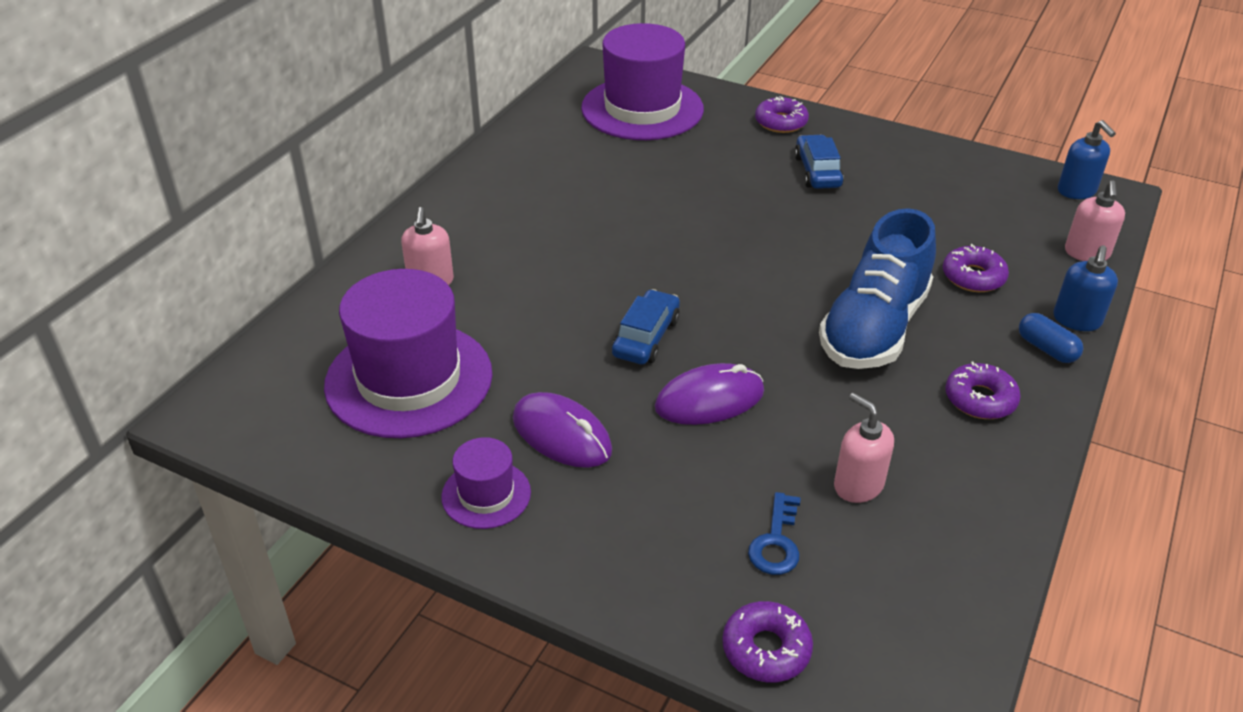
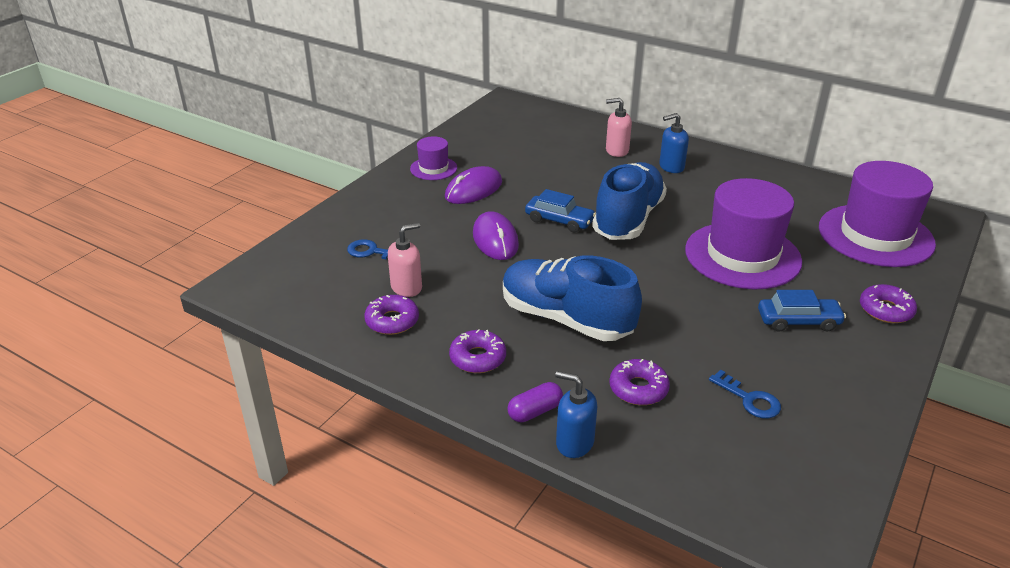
camera: 95 degrees right, 5 degrees down
(409, 379) = (526, 147): purple hat -> purple hat (742, 255)
(632, 275) = (628, 219): none -> blue shoe
(766, 649) = (303, 241): purple donut -> purple donut (392, 321)
(954, 210) = (750, 399): none -> blue key
(1046, 349) = (535, 411): blue capsule -> purple capsule
(1076, 191) = (815, 512): blue soap dispenser -> blue soap dispenser (671, 167)
(1086, 253) = (687, 483): pink soap dispenser -> none

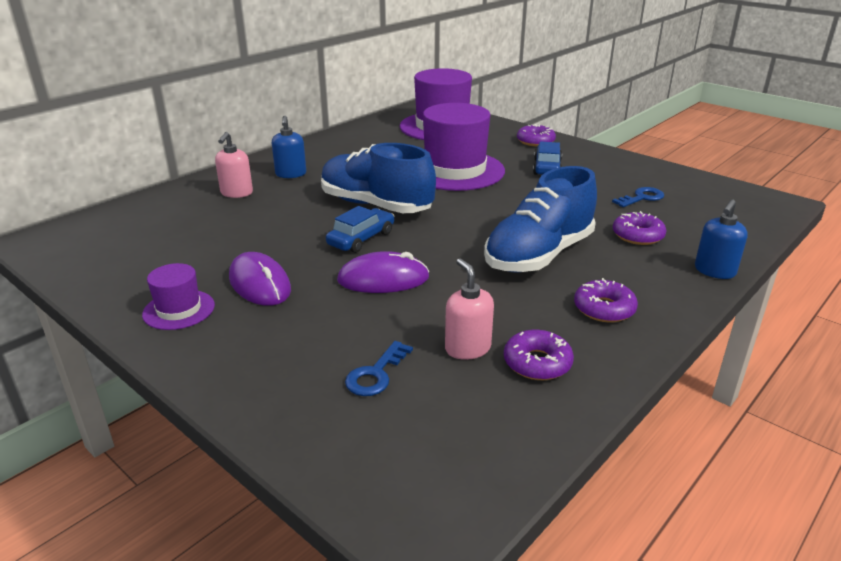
camera: 80 degrees left, 5 degrees down
(535, 411) = (679, 285): purple capsule -> none

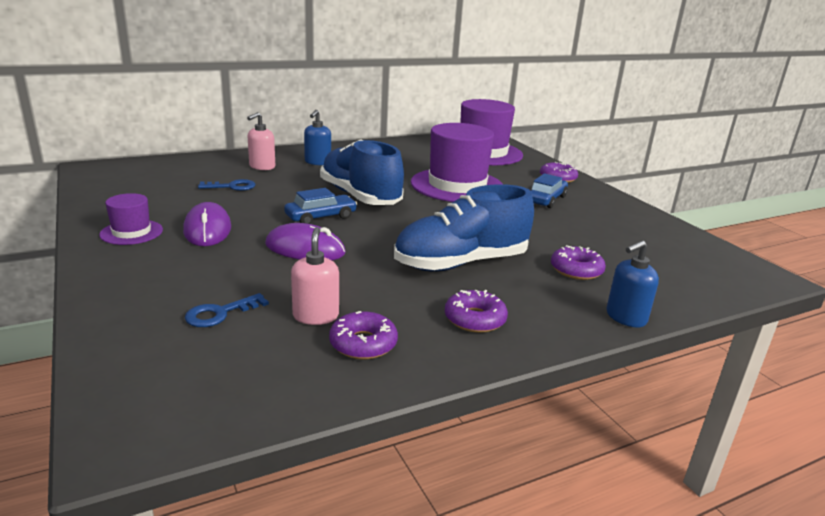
camera: 20 degrees right, 5 degrees down
(642, 198) = (616, 241): blue key -> blue key (232, 186)

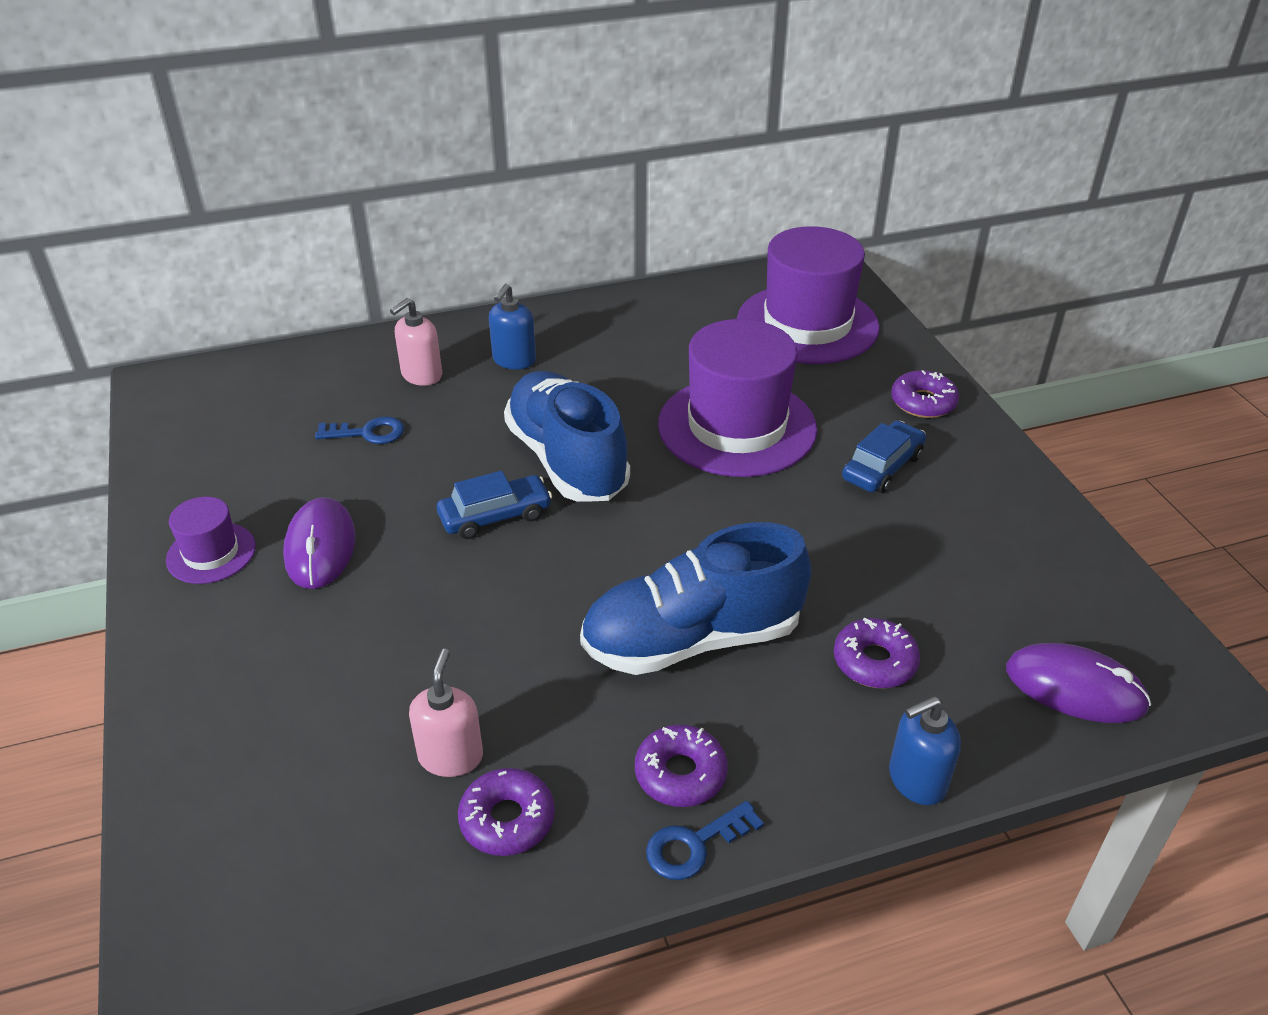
camera: 10 degrees right, 15 degrees up
(220, 313) = (319, 745): blue key -> blue key (694, 845)
(305, 249) = (459, 598): purple mouse -> purple mouse (1075, 688)

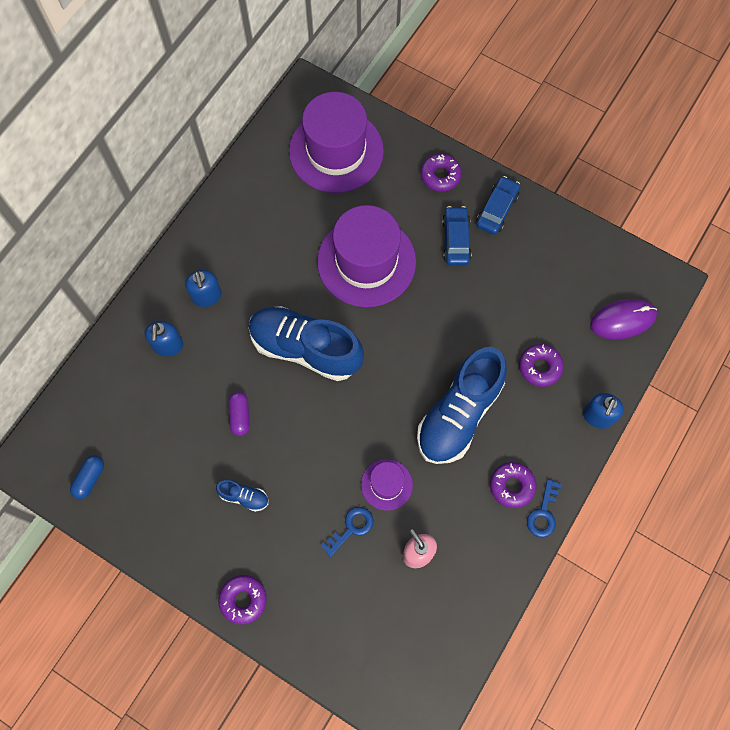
camera: 40 degrees left, 30 degrees up
(195, 430) = (89, 478): none -> blue capsule
(211, 553) = (195, 543): purple hat -> purple hat (386, 484)
(320, 547) = (244, 497): purple mouse -> blue shoe
(368, 433) = (185, 408): blue key -> blue key (351, 528)
(415, 473) = (240, 416): none -> purple capsule
(421, 375) = (168, 345): pink soap dispenser -> blue soap dispenser
(495, 516) = (307, 412): blue car -> blue car (497, 209)
(507, 819) = (467, 561): purple donut -> purple donut (243, 600)

